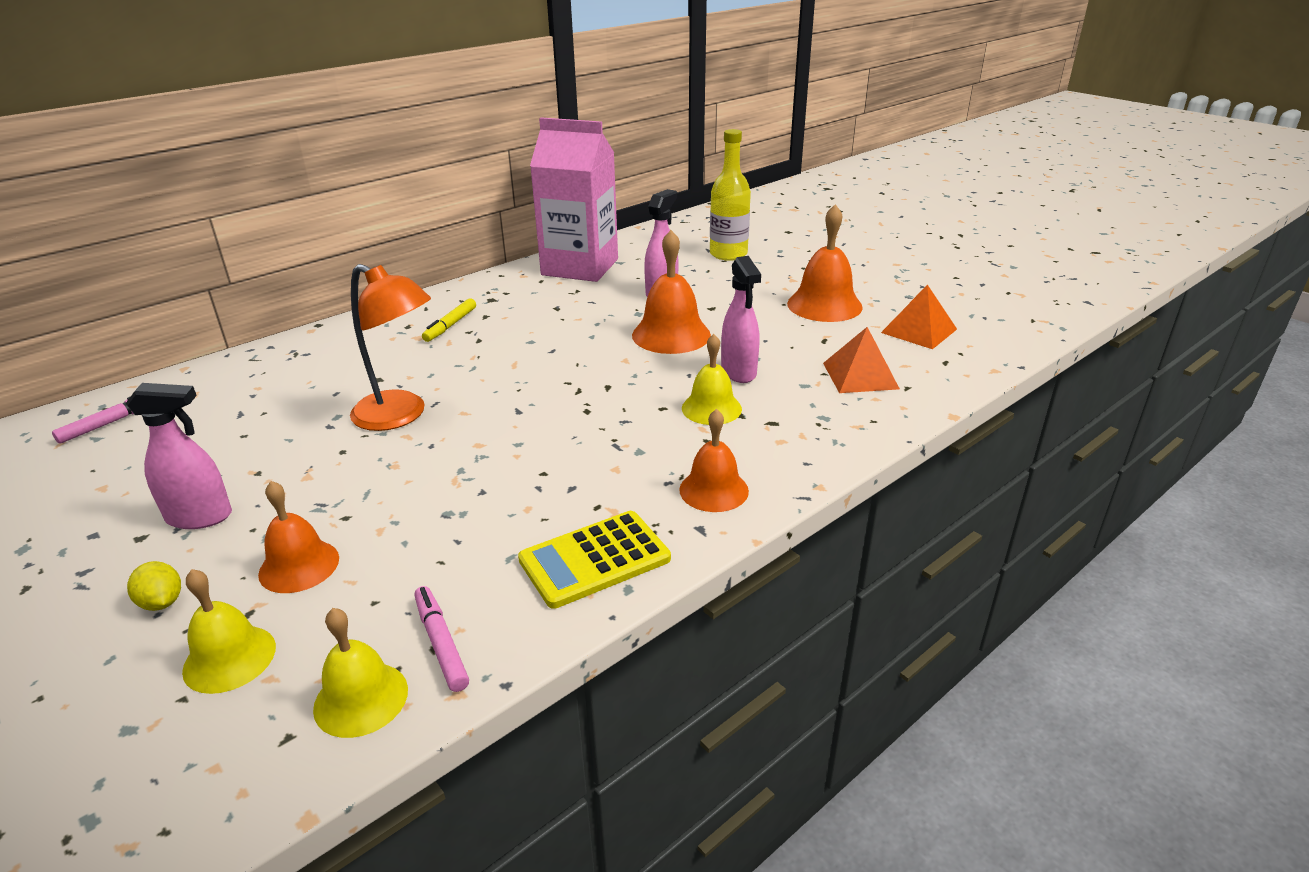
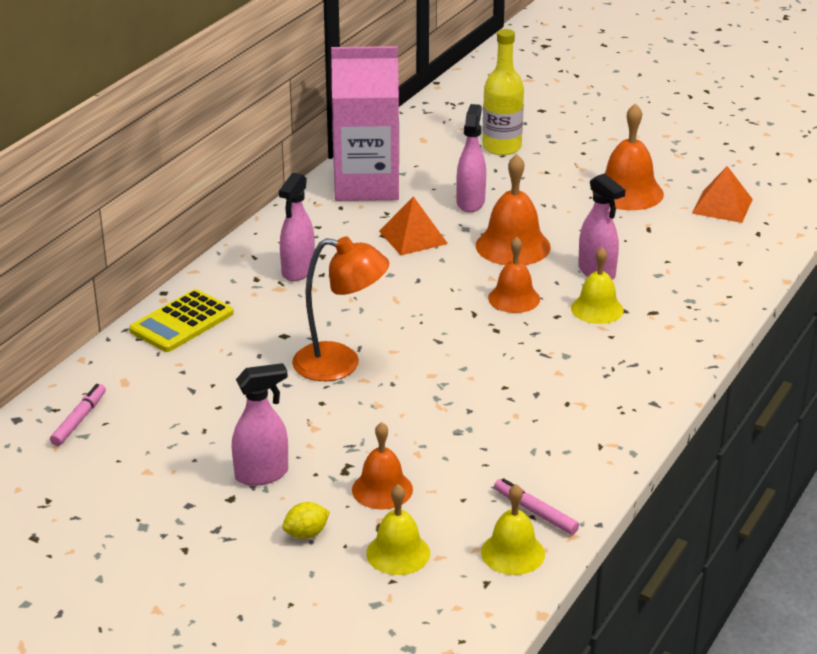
camera: 20 degrees left, 0 degrees up
(162, 602) = (306, 534): yellow lemon -> yellow lemon turned 60 degrees counterclockwise
(450, 325) = (298, 271): yellow marker -> pink spray bottle
(595, 560) = (595, 439): yellow calculator -> yellow calculator (182, 322)
(713, 490) = (644, 374): orange bell -> orange bell (514, 298)
(860, 375) = (697, 258): orange pyramid -> orange pyramid (413, 237)

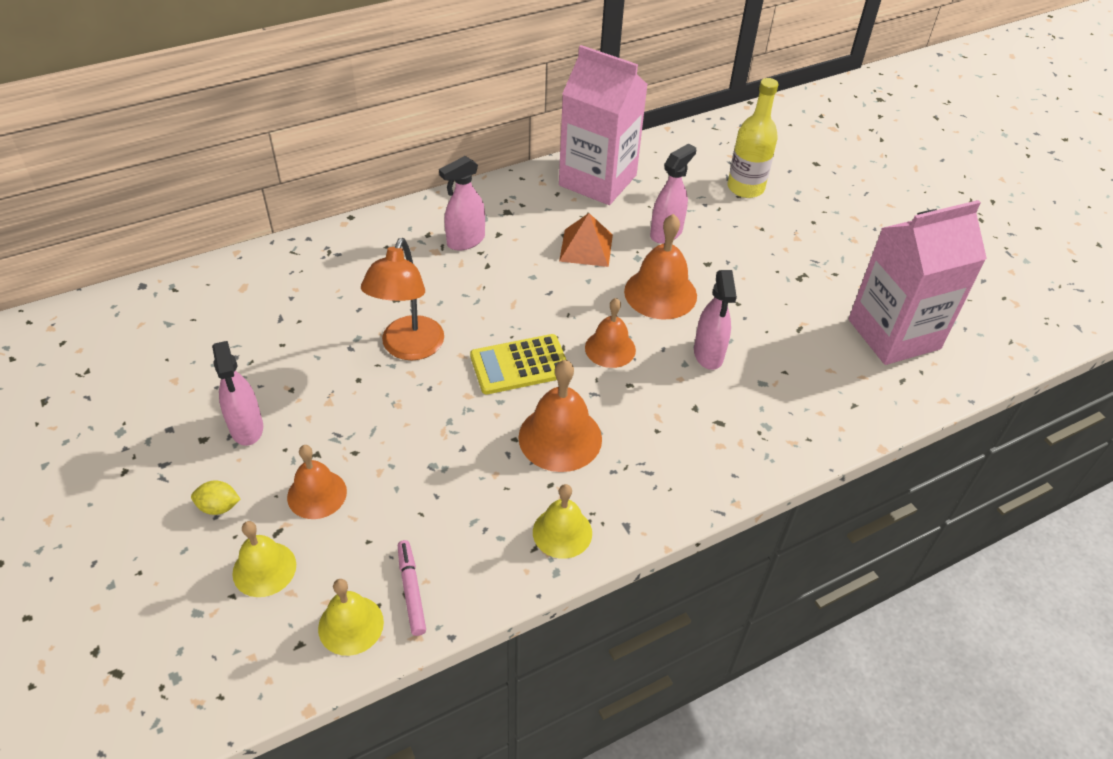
camera: 30 degrees right, 15 degrees up
(79, 420) = (179, 307): pink marker -> none
(182, 322) = (335, 251): yellow calculator -> yellow calculator (520, 365)
(262, 474) = (247, 428): pink spray bottle -> pink spray bottle turned 60 degrees clockwise
(340, 364) = (408, 348): orange lamp -> orange lamp turned 60 degrees clockwise
(597, 309) = (672, 394): yellow bell -> yellow bell (562, 532)
(627, 192) = (816, 281): orange bell -> orange bell (560, 437)
(722, 206) = (894, 334): orange pyramid -> pink carton

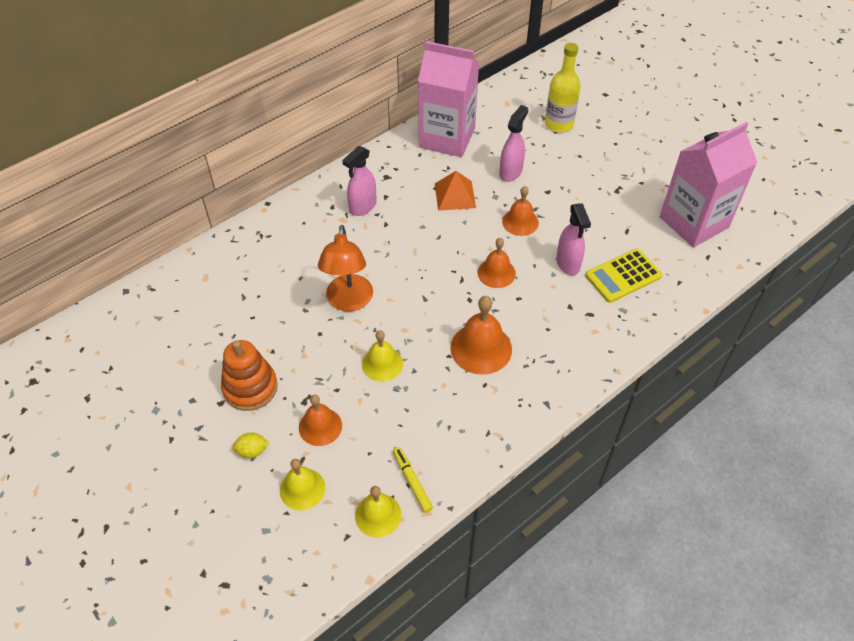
camera: 10 degrees left, 5 degrees up
(247, 428) = (250, 387): pink spray bottle -> orange stacking toy
(411, 590) = (412, 481): pink marker -> yellow marker
(520, 365) = (435, 298): yellow calculator -> yellow calculator (623, 276)
(562, 532) = (503, 417): yellow bell -> yellow bell (382, 364)
(660, 293) = (520, 222): orange bell -> orange bell, size x0.66

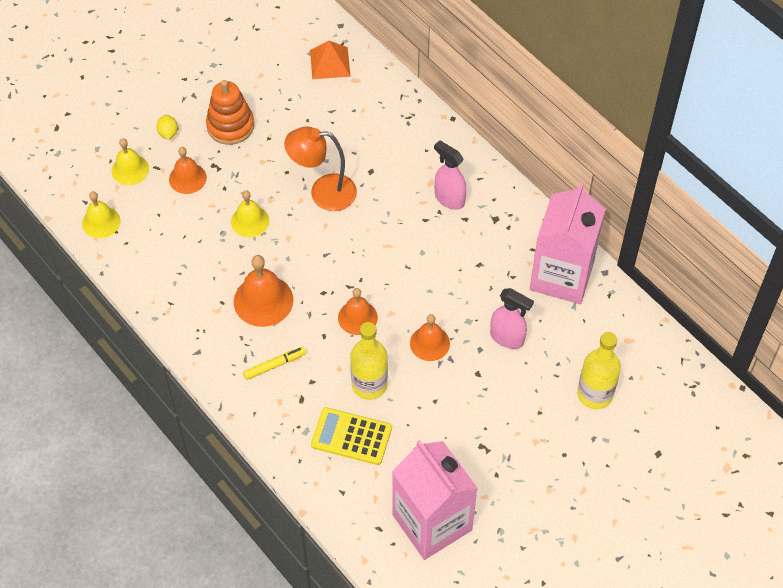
camera: 90 degrees right, 5 degrees up
(412, 481) = (128, 245): yellow marker -> yellow marker (275, 365)
(455, 195) = (469, 282): orange pyramid -> orange pyramid (330, 63)
(568, 264) = (369, 385): pink spray bottle -> yellow bottle
(623, 276) = (351, 436): yellow calculator -> yellow calculator turned 45 degrees counterclockwise

